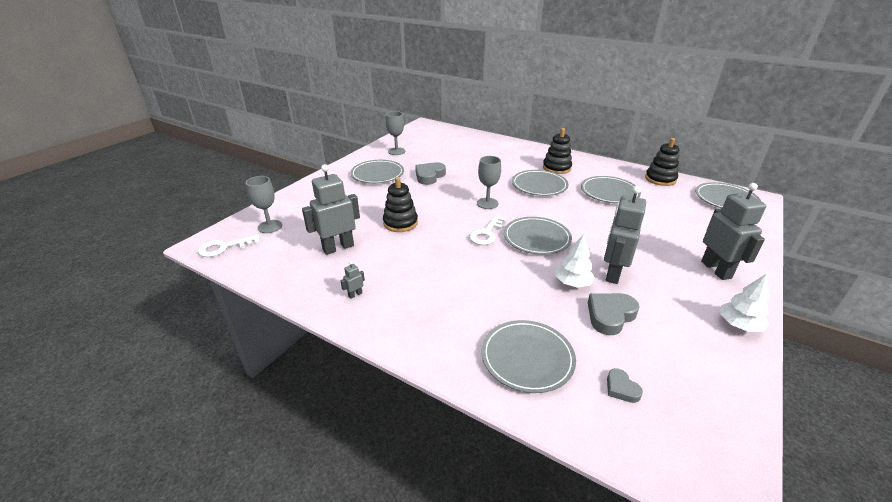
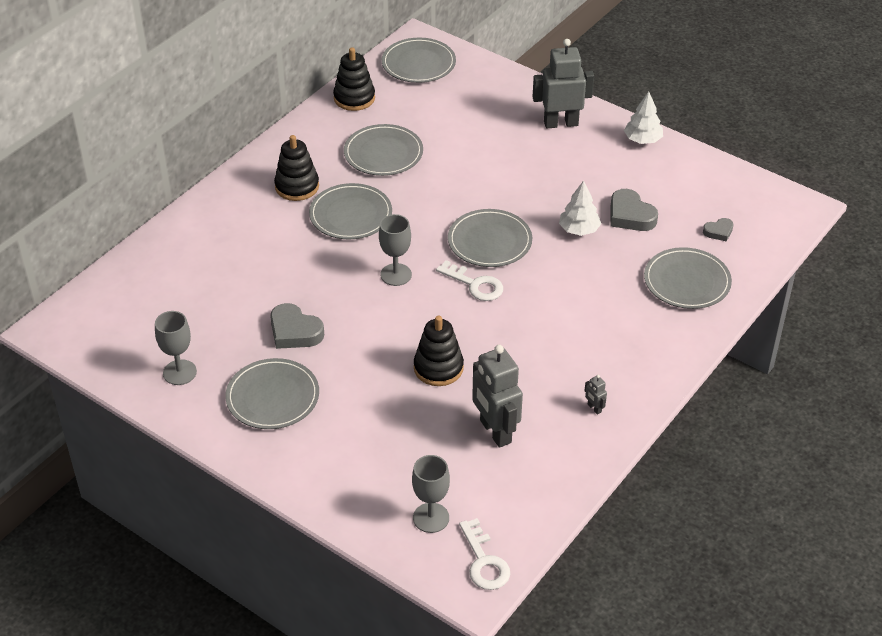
camera: 85 degrees left, 10 degrees up
(612, 273) = (563, 197): grey robot -> none

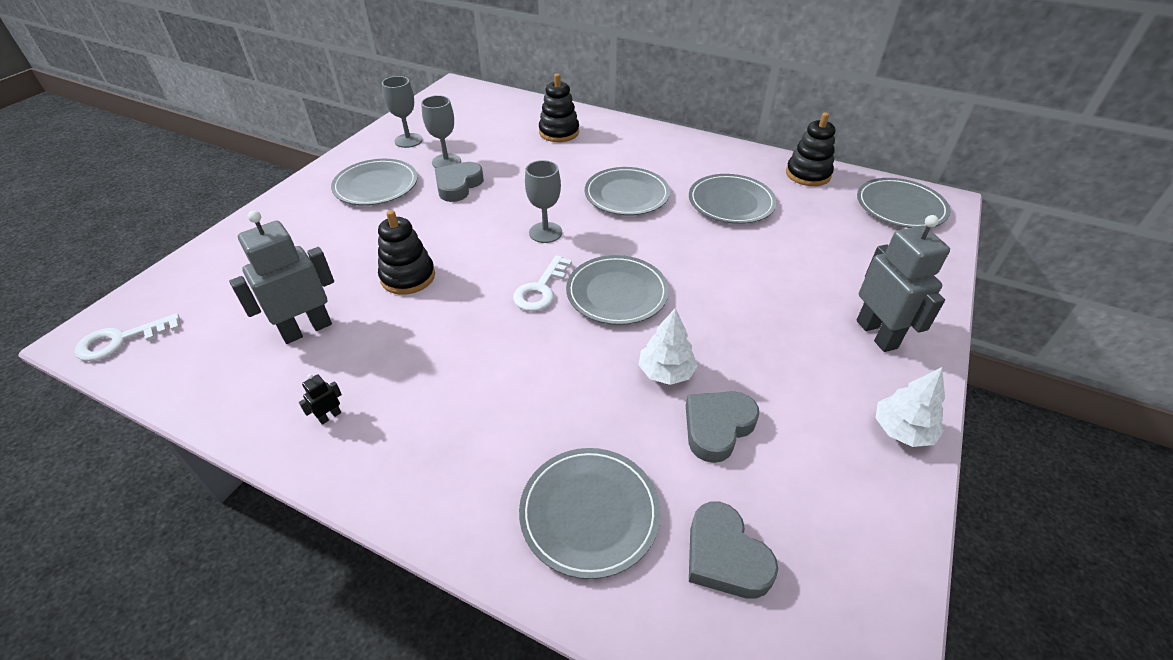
camera: 80 degrees right, 0 degrees up
(297, 186) = (655, 161): black stacking toy -> black stacking toy (559, 132)
(431, 518) = (197, 295): grey goblet -> grey goblet (446, 162)
(594, 408) = (330, 416): grey robot -> black robot
(718, 232) = (725, 556): grey heart -> grey heart, size x1.77

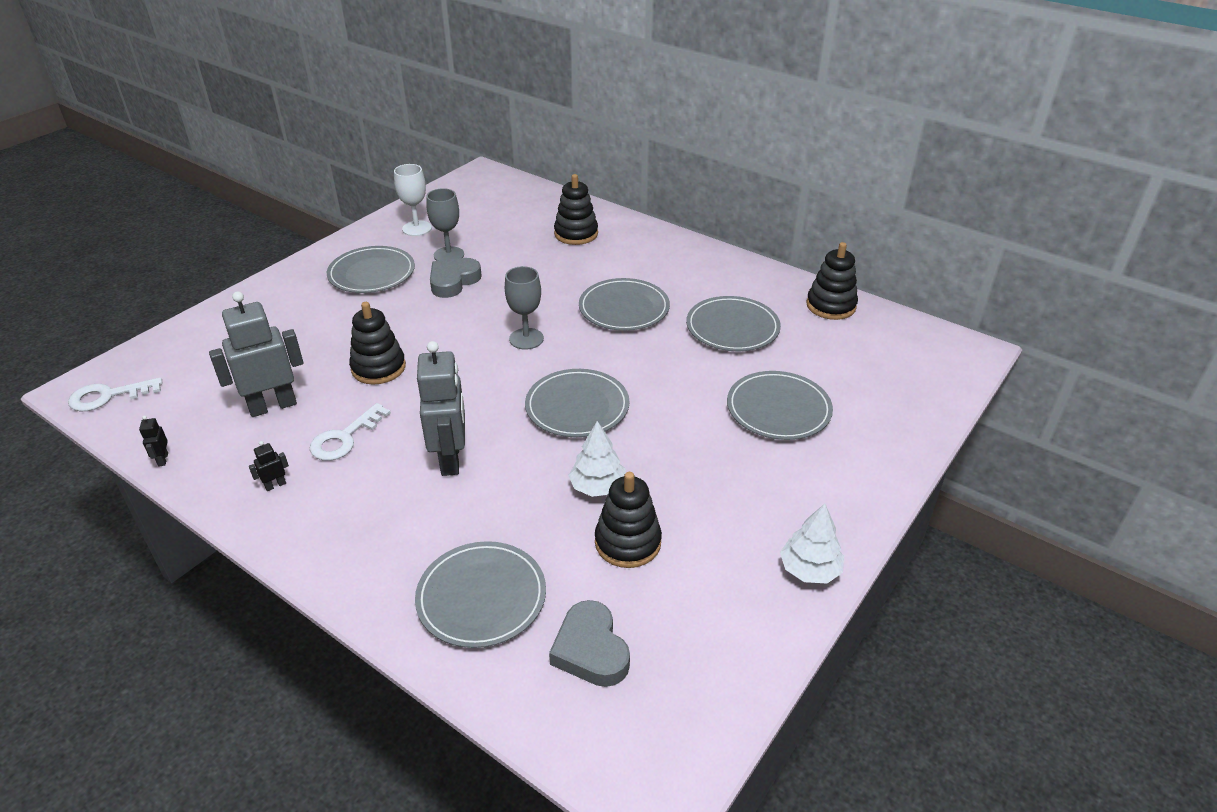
camera: 10 degrees right, 5 degrees down
(196, 404) = (163, 459): none -> black robot
(408, 140) = (417, 228): grey goblet -> white goblet
(541, 289) = (503, 394): white key -> white key (345, 438)
(717, 427) = (628, 542): grey heart -> black stacking toy
(877, 334) = (828, 478): grey robot -> grey robot (451, 459)
(900, 207) = (919, 351): grey plate -> grey plate (778, 409)

